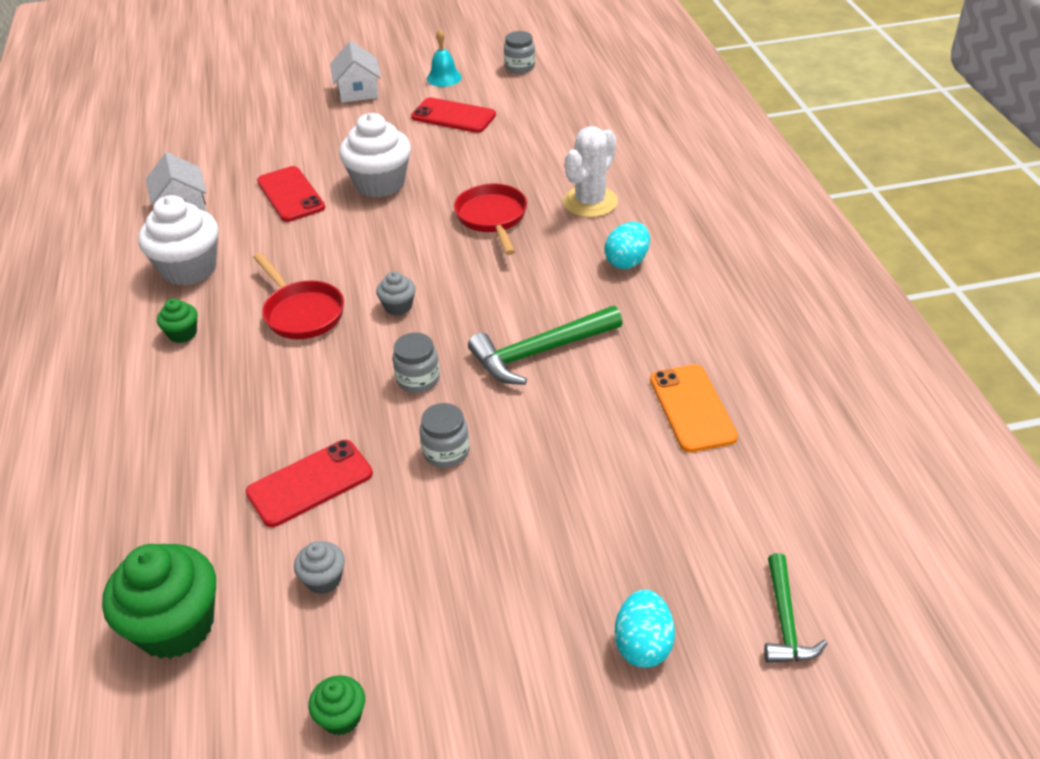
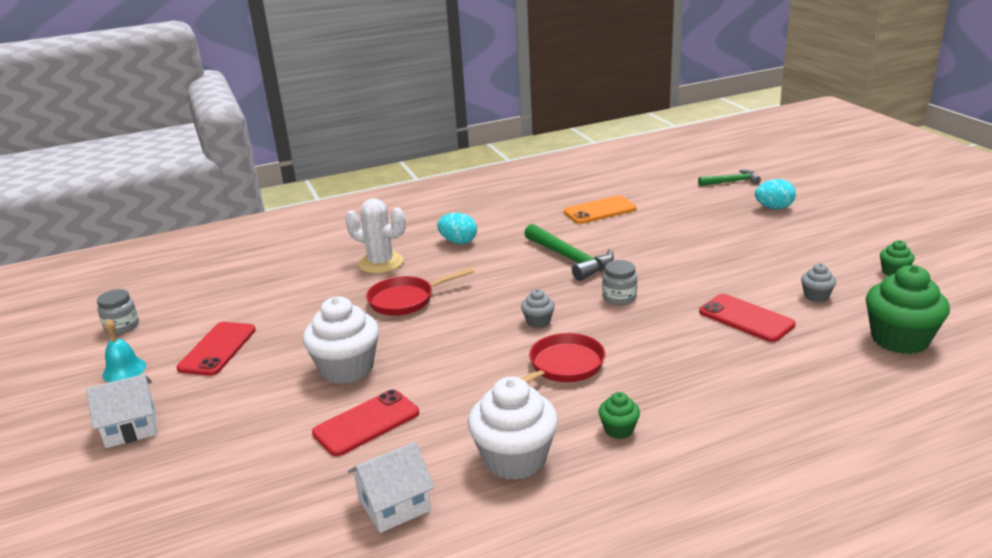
camera: 100 degrees left, 15 degrees down
(446, 452) = (683, 275): grey jar -> none

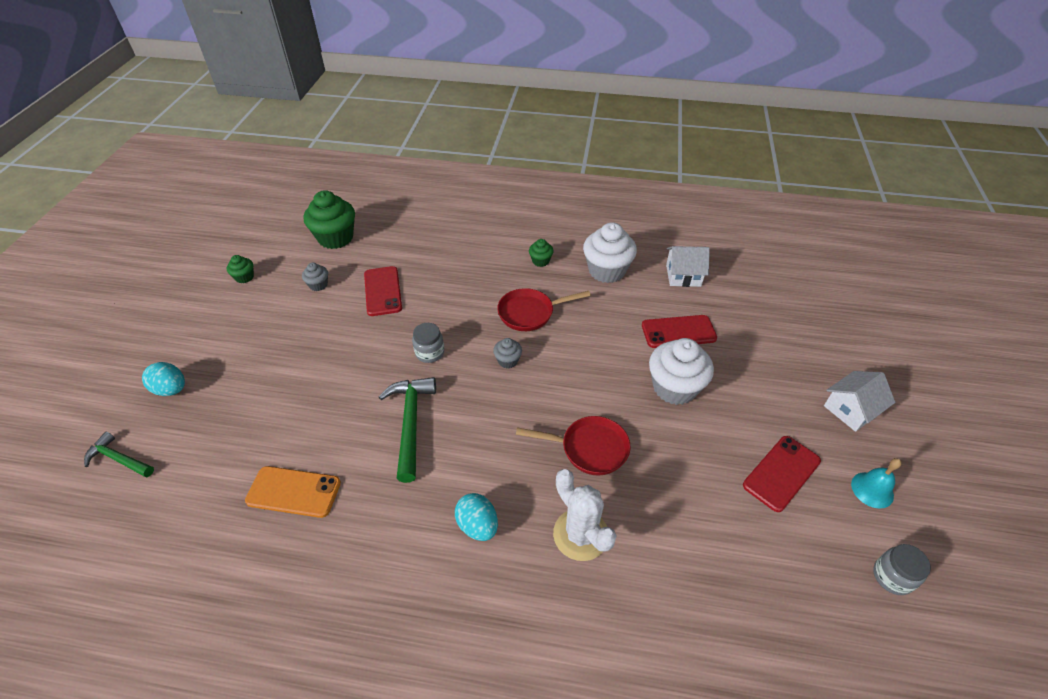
camera: 150 degrees left, 20 degrees up
(131, 427) = (851, 410): white house -> white house turned 45 degrees counterclockwise

